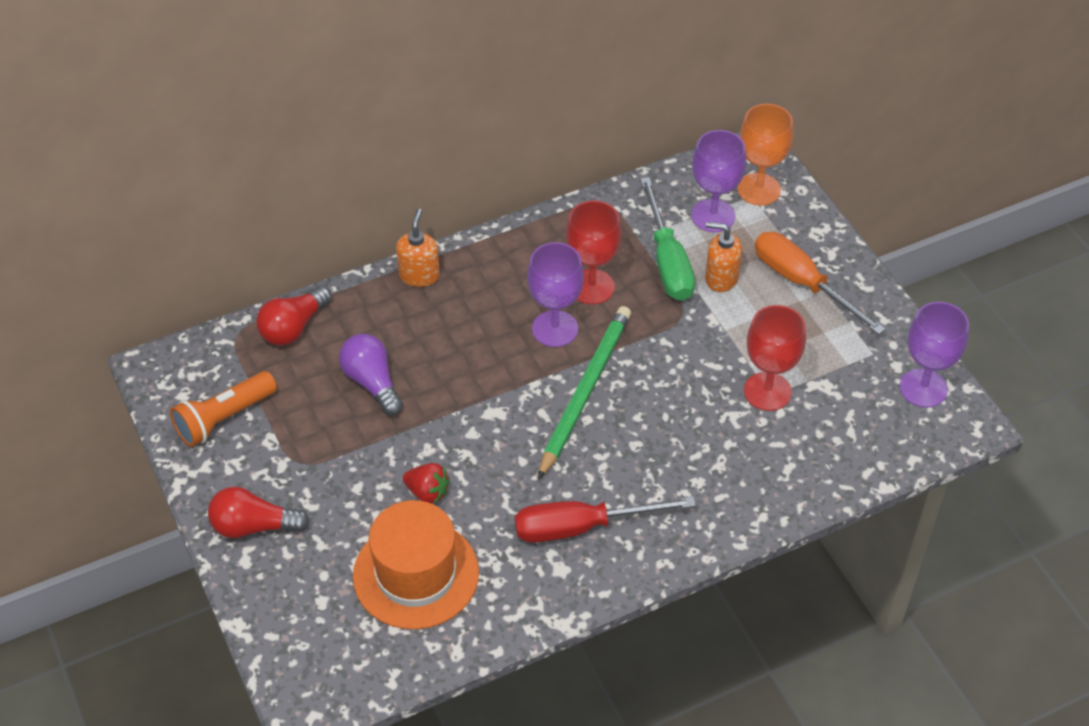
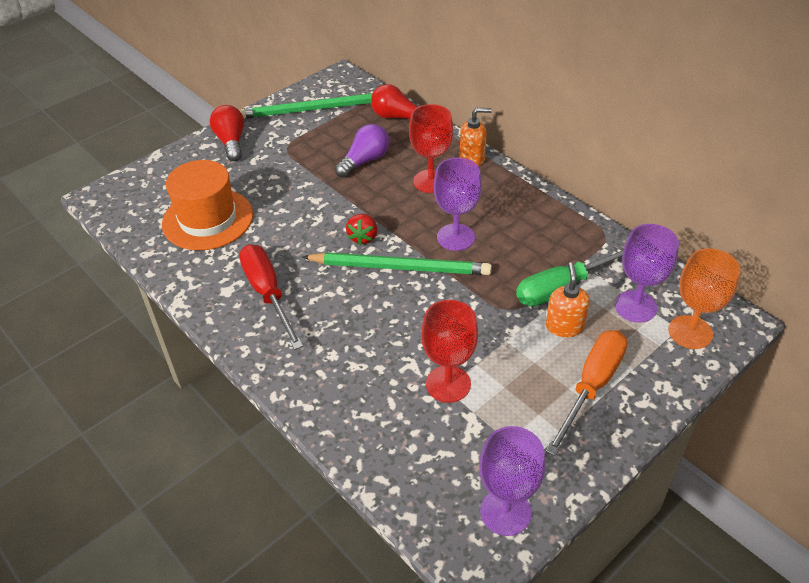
camera: 75 degrees right, 5 degrees down
(224, 418) = (311, 109): orange flashlight -> green pencil
(427, 492) = (278, 208): red strawberry -> red strawberry (363, 237)
(591, 287) = (510, 248): red goblet -> red goblet (431, 181)

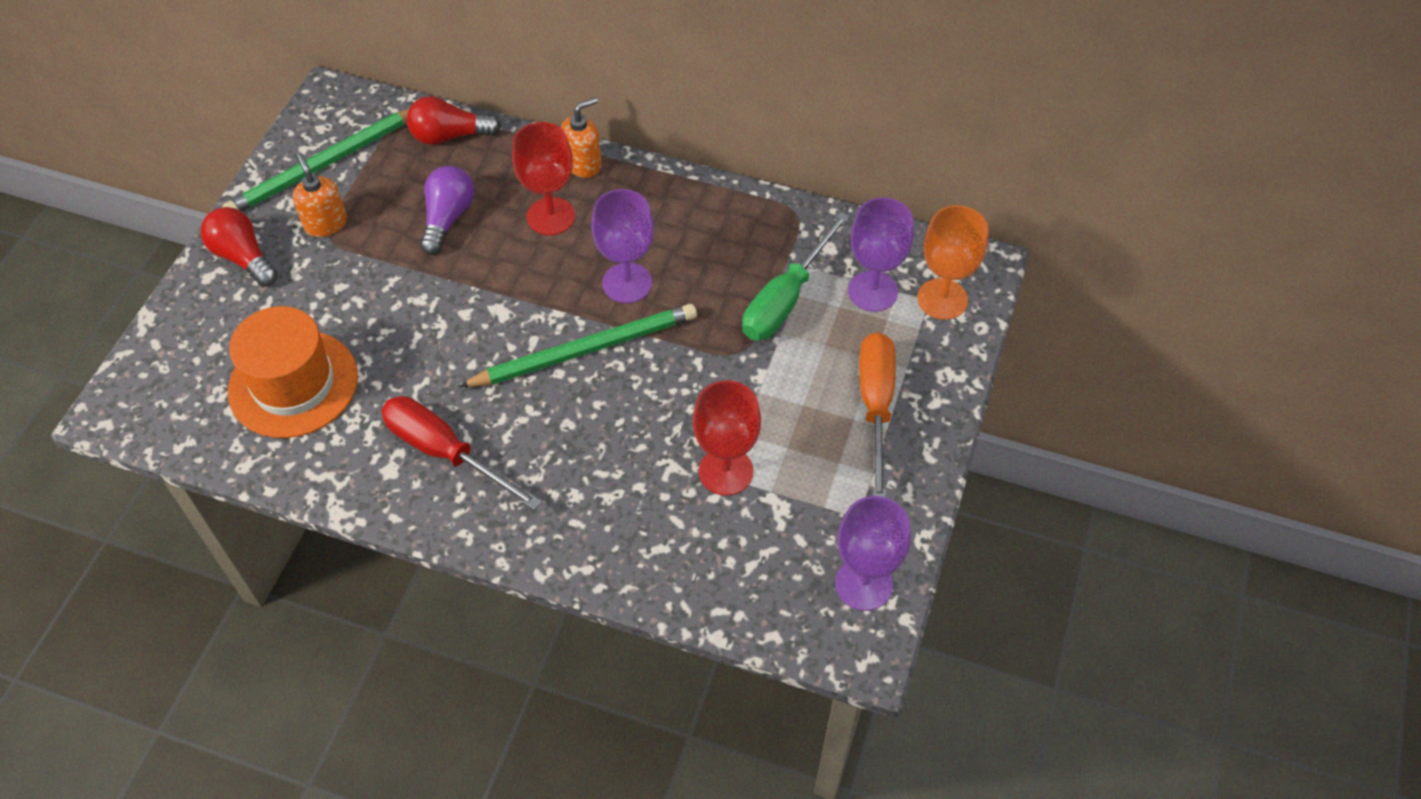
camera: 30 degrees left, 10 degrees up
(363, 237) = (515, 328): red strawberry -> none
(564, 326) = (811, 347): orange soap dispenser -> orange soap dispenser (325, 223)

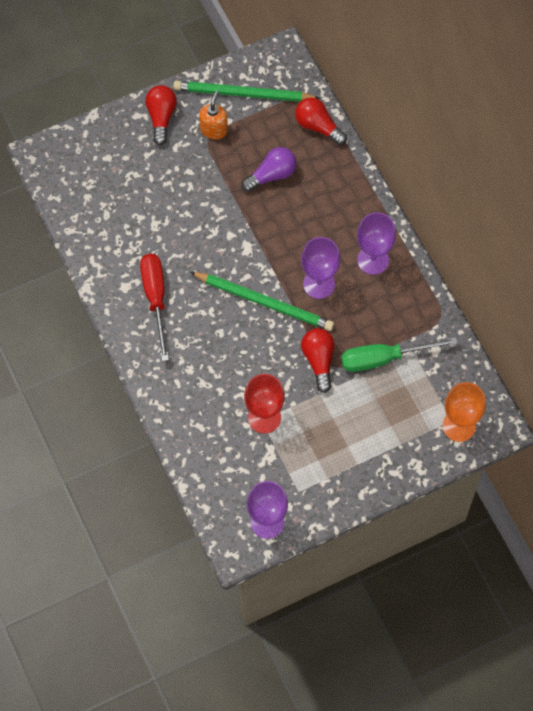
camera: 45 degrees right, 10 degrees up
(293, 384) = (124, 206): orange hat -> none
(551, 216) = (320, 216): red goblet -> none
(583, 164) = (366, 199): orange soap dispenser -> none
(718, 359) = (319, 361): none -> red light bulb
(872, 291) = (430, 392): purple goblet -> purple goblet (373, 260)
(875, 406) = (364, 449): orange screwdriver -> none

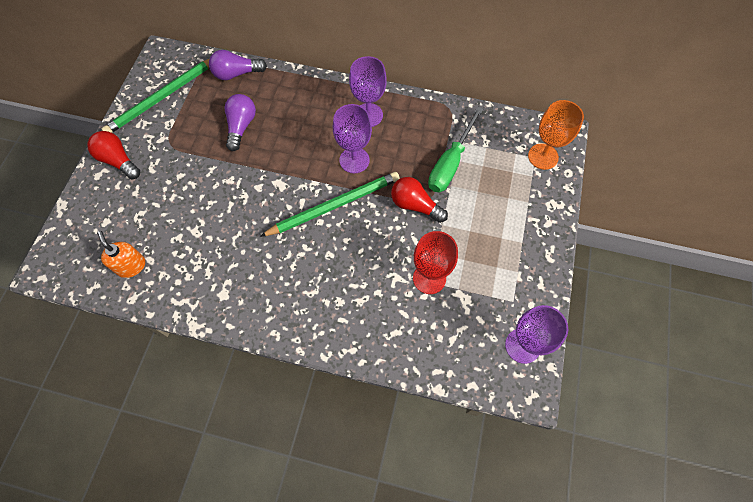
camera: 50 degrees left, 0 degrees up
(155, 299) = (256, 279): red screwdriver -> none
(214, 130) = (167, 135): orange soap dispenser -> orange soap dispenser (131, 266)
(318, 126) = (236, 74): red light bulb -> purple light bulb

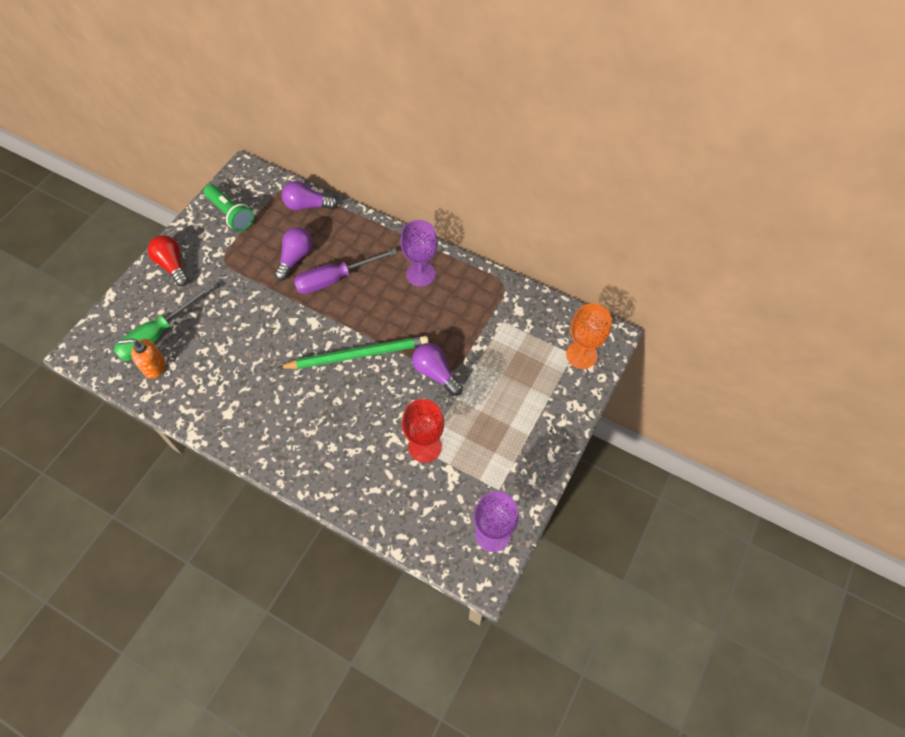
camera: 15 degrees right, 5 degrees down
(131, 266) = (154, 367): orange soap dispenser -> orange soap dispenser turned 75 degrees counterclockwise
(162, 98) = (230, 214): green pencil -> green flashlight
(287, 138) = (334, 279): none -> purple screwdriver
(354, 160) = (392, 315): purple goblet -> none
(415, 205) = (435, 373): red light bulb -> purple light bulb
(450, 163) = (485, 340): green screwdriver -> green screwdriver (157, 335)

